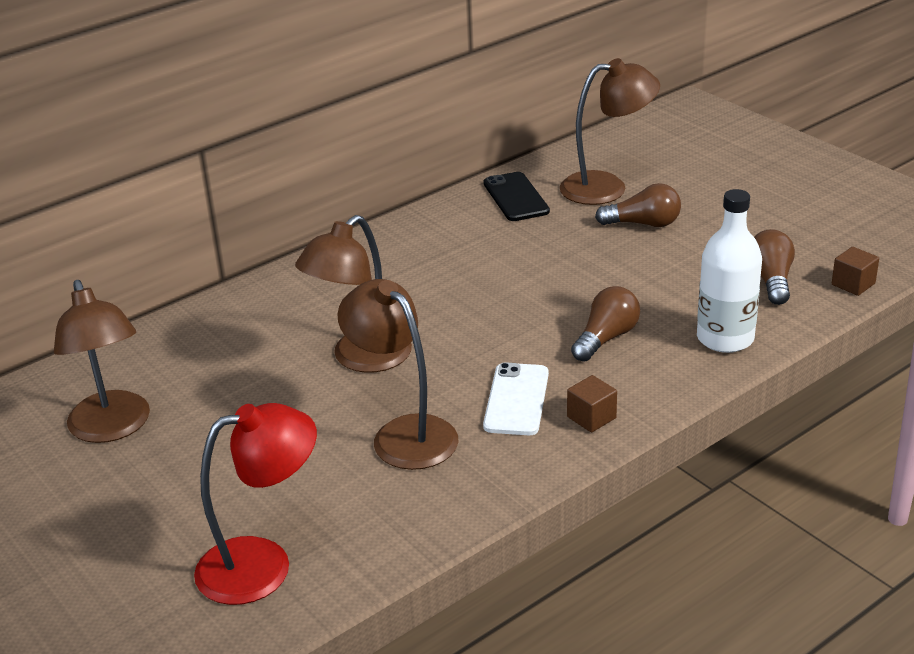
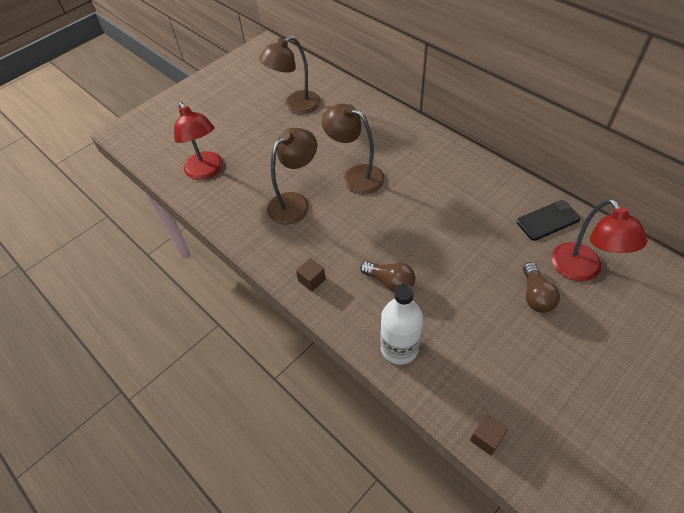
camera: 85 degrees right, 20 degrees up
(516, 400) = (325, 245): white phone -> none
(607, 187) = (581, 270): brown lamp -> red lamp
(771, 280) = (478, 378): brown light bulb -> none

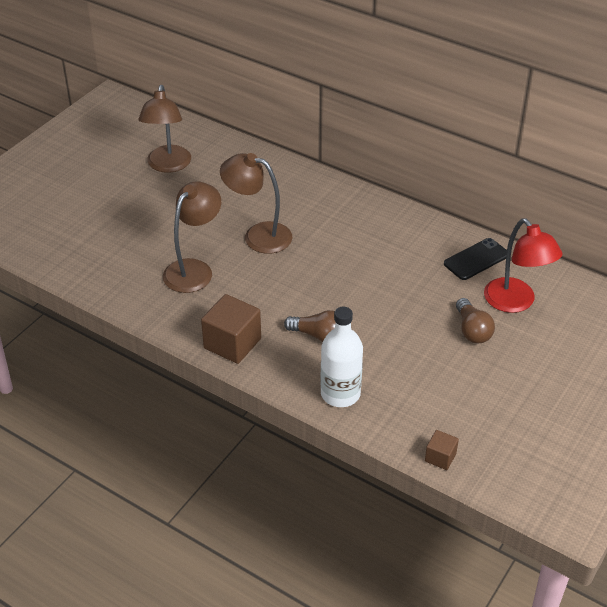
camera: 15 degrees left, 10 degrees down
(206, 171) = (78, 247): red lamp -> none
(295, 106) = (168, 165): brown lamp -> brown lamp turned 45 degrees counterclockwise
(312, 280) = (232, 343): brown cube -> brown cube, size x1.90

